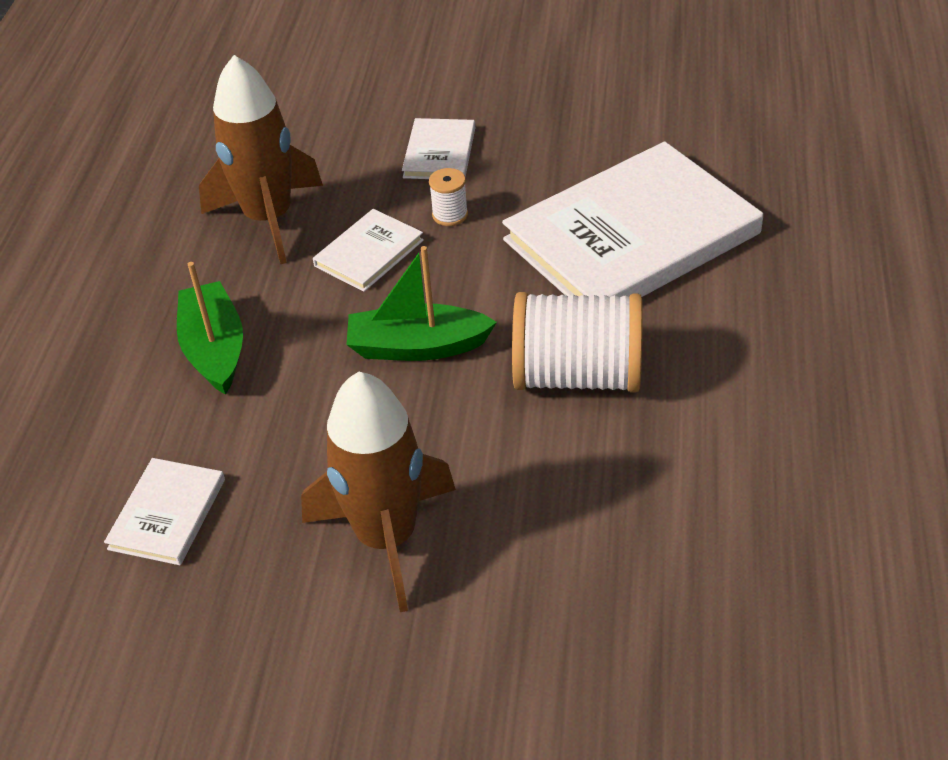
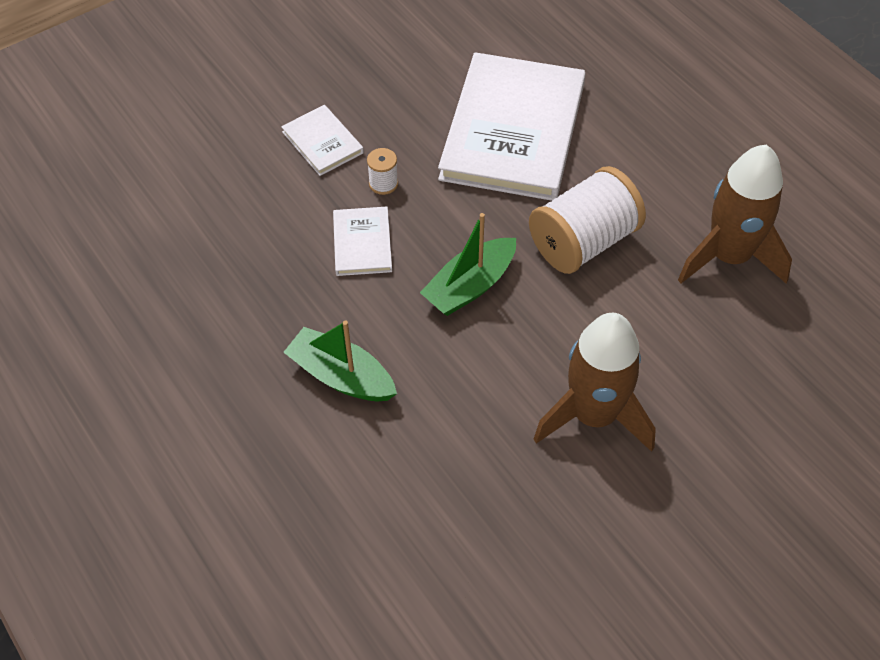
camera: 45 degrees left, 10 degrees up
(167, 514) = (449, 500): white book -> none
(269, 219) = (261, 262): brown rocket -> brown rocket (729, 257)

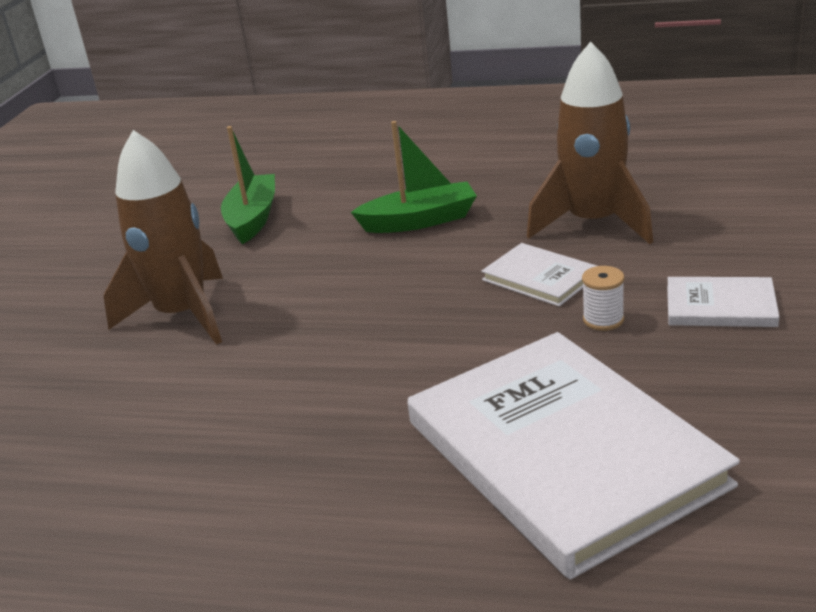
camera: 140 degrees right, 25 degrees down
(470, 286) = (399, 314): green boat -> green boat (253, 218)
(583, 242) = (332, 411): white spool -> none
(729, 257) = (139, 509): brown rocket -> brown rocket (593, 223)

